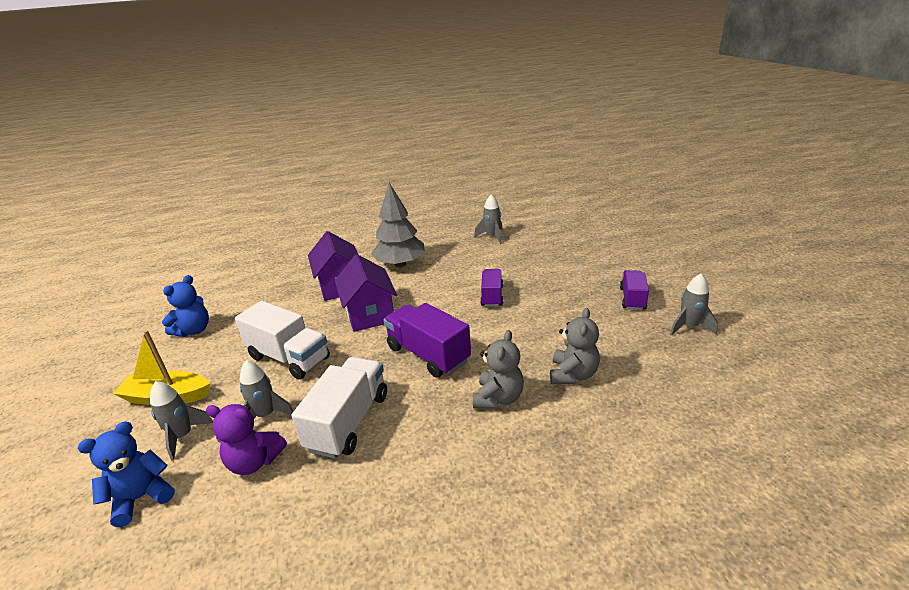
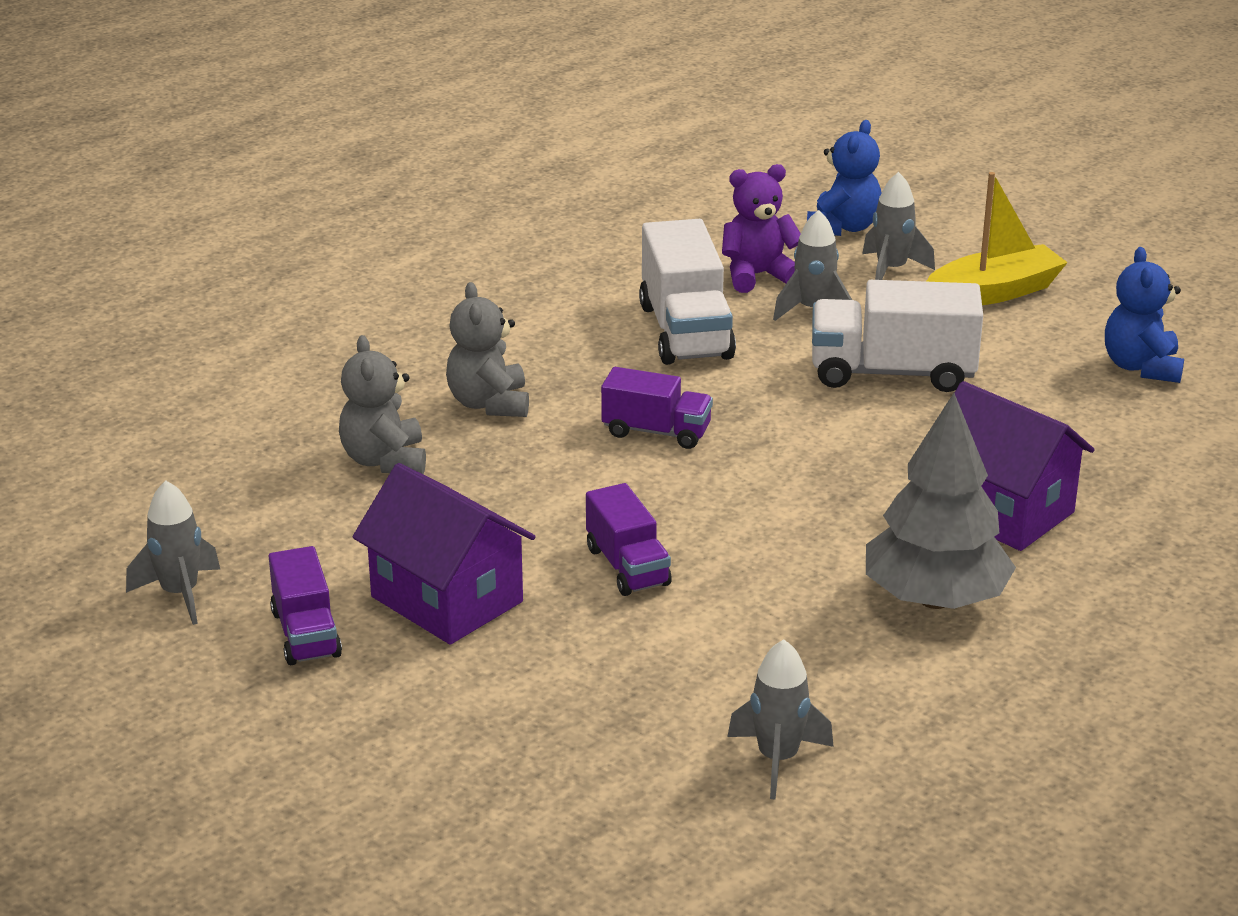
camera: 150 degrees right, 0 degrees up
(369, 314) = (851, 470): purple house -> purple house (447, 599)
(428, 354) = (656, 432): purple truck -> purple truck, size x0.61

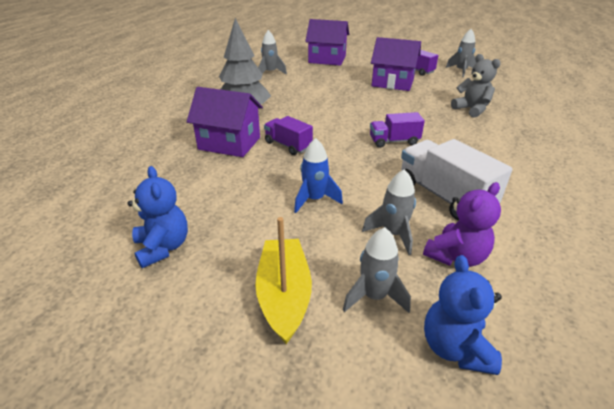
camera: 155 degrees right, 5 degrees up
(489, 404) = (472, 136): grey teddy bear -> none
(521, 787) = (327, 59): none -> purple house
(627, 566) = (352, 99): purple truck -> purple truck (288, 145)
(892, 373) = (314, 199): white truck -> blue rocket
(994, 292) = (284, 295): yellow boat -> yellow boat turned 135 degrees clockwise

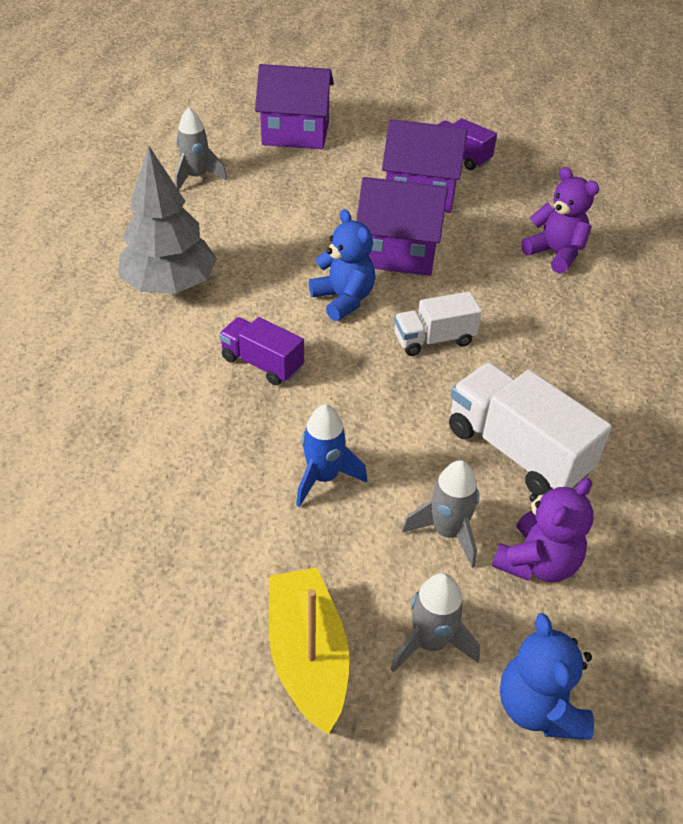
camera: 10 degrees left, 10 degrees up
(163, 247) = (111, 594): blue teddy bear -> blue teddy bear (343, 299)
(229, 143) = (162, 367): purple house -> purple house (398, 253)
(394, 141) = (434, 339): purple truck -> white truck
(461, 71) = (536, 153): grey rocket -> none
(471, 109) = (555, 254): grey teddy bear -> purple teddy bear

